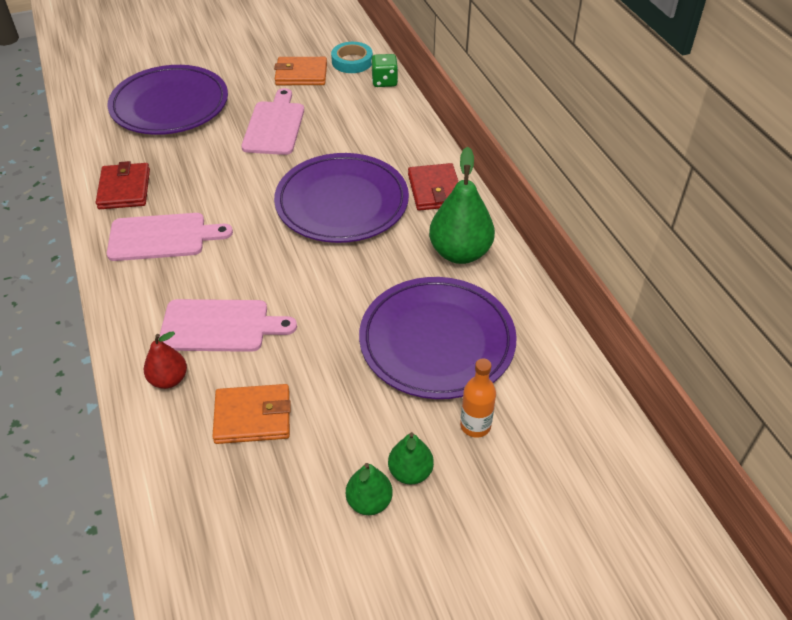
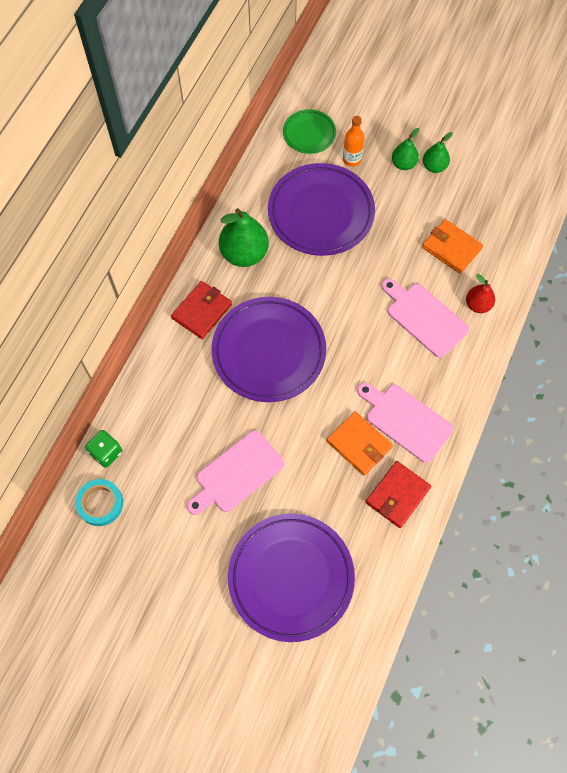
camera: 135 degrees left, 20 degrees up
(301, 74) = (155, 524): orange wallet -> orange wallet (359, 444)
(558, 415) = (309, 133): none -> green plate

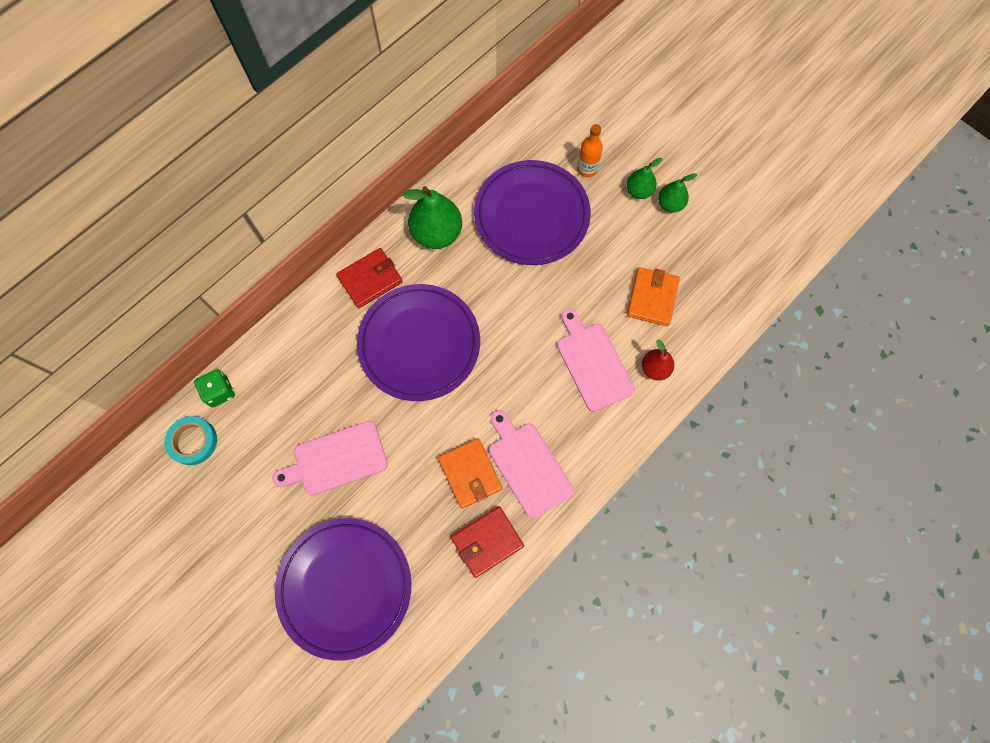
camera: 20 degrees right, 5 degrees up
(309, 133) = (554, 128): green plate -> none
(451, 248) = (652, 298): orange wallet -> orange wallet turned 45 degrees clockwise

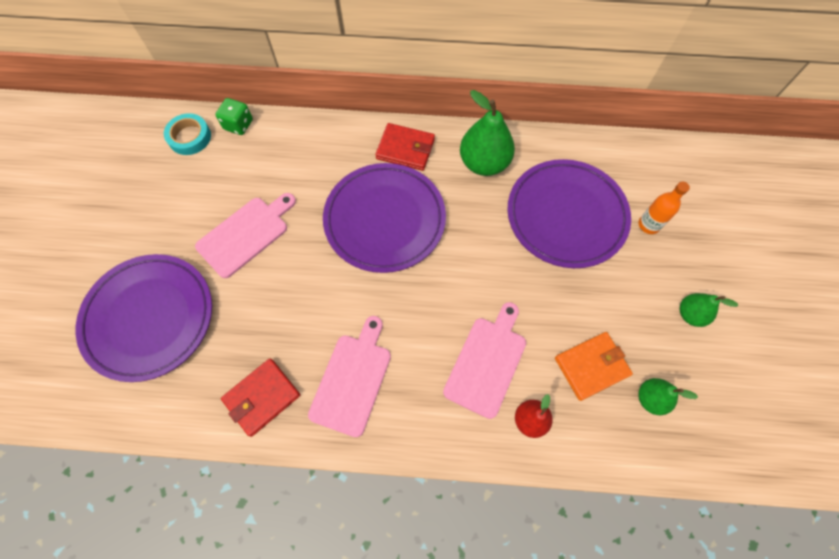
camera: 50 degrees right, 5 degrees down
(336, 459) = (246, 234): pink cutting board -> pink cutting board turned 105 degrees clockwise
(470, 474) = (309, 339): orange wallet -> none
(487, 542) = (262, 397): red wallet -> red wallet turned 60 degrees counterclockwise
(639, 191) = (674, 280): green pear -> green pear (650, 398)

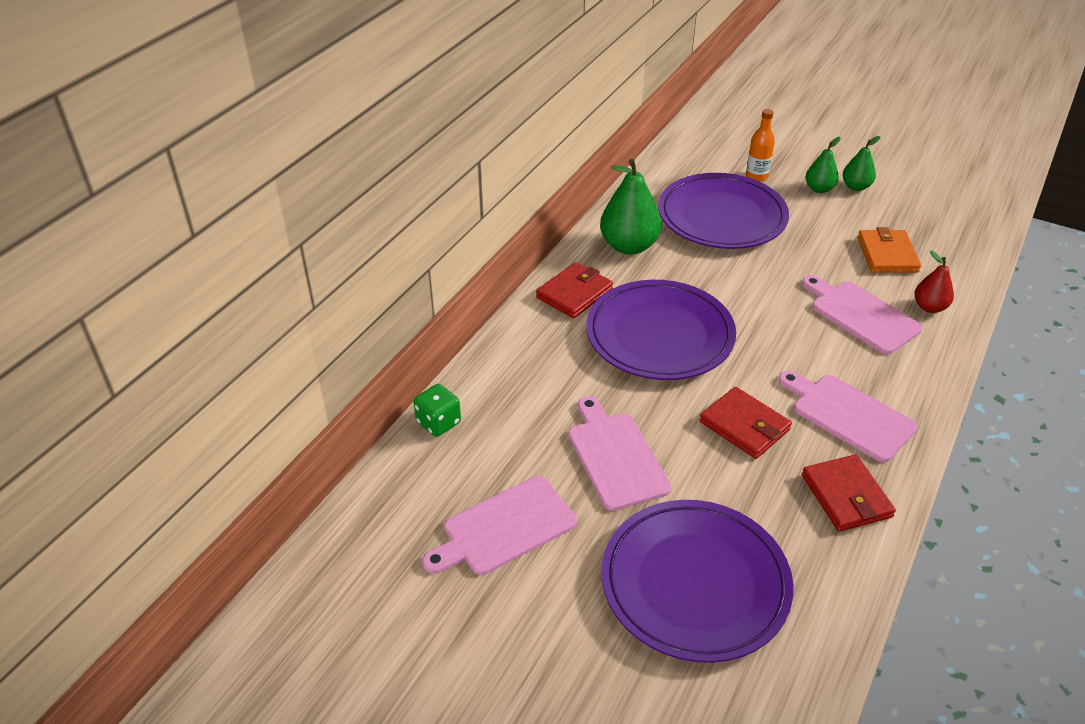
camera: 65 degrees left, 25 degrees down
(162, 195) = (504, 528): none -> pink cutting board
(189, 137) = (423, 477): turquoise tape -> none
(309, 307) = (744, 426): none -> red wallet
(650, 398) = (928, 234): green pear -> green pear (819, 189)

